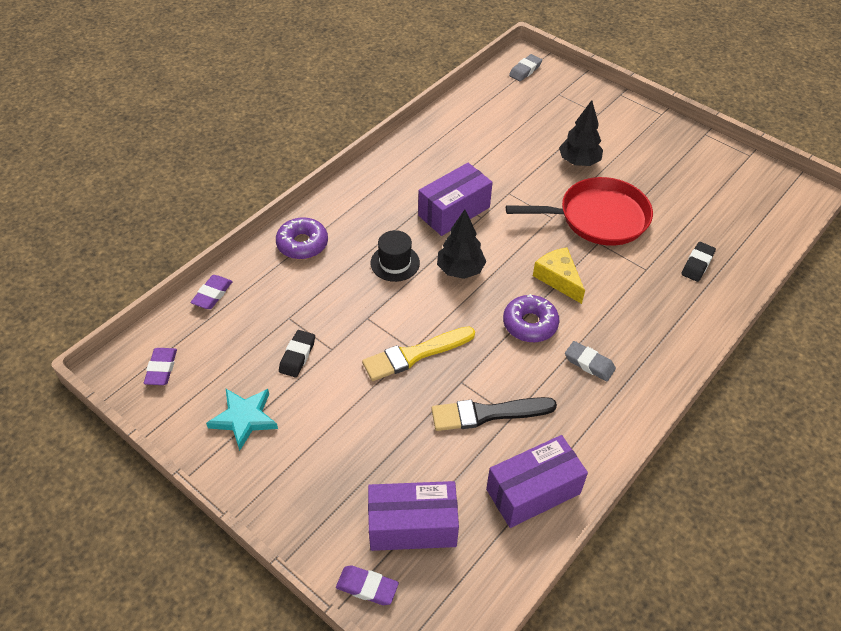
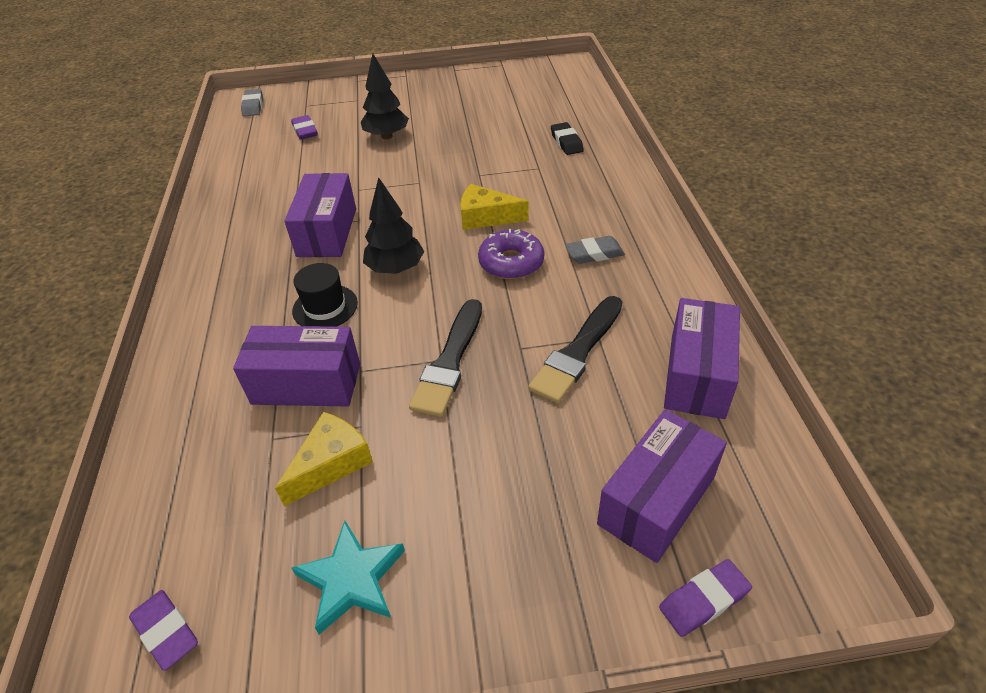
camera: 45 degrees left, 5 degrees down
(212, 294) = (140, 493): purple eraser -> purple eraser (305, 131)
(297, 356) = (331, 463): black eraser -> yellow cheese
(302, 244) = (198, 363): purple donut -> none
(335, 302) = (306, 383): none -> purple box
(415, 354) = (449, 361): yellow brush -> black brush
(598, 218) = (455, 160): red pan -> none

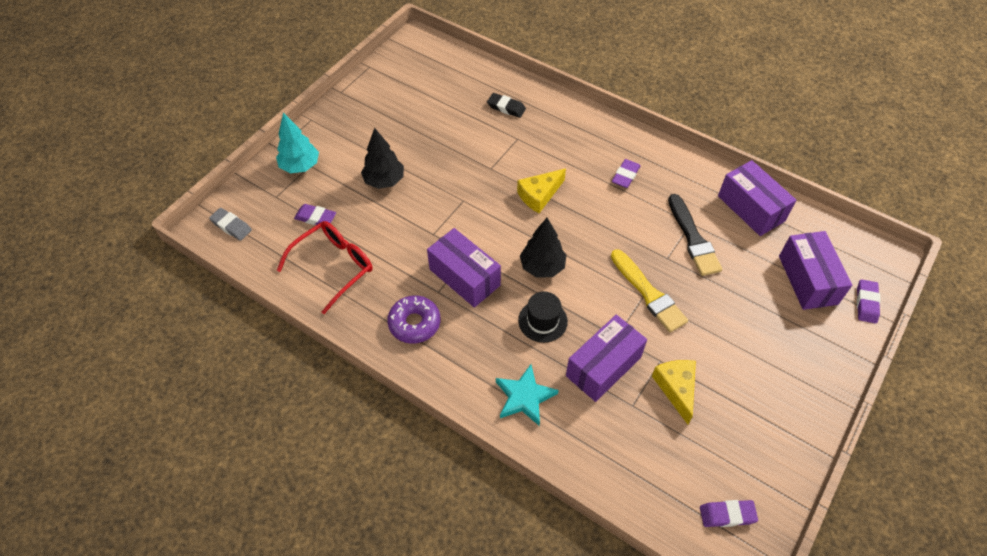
camera: 50 degrees left, 10 degrees up
(262, 165) = (333, 267): none -> red glasses
(350, 97) = (300, 166): none -> turquoise tree
(351, 579) = (757, 421): turquoise star -> turquoise star (524, 397)
(449, 361) = (648, 293): black brush -> yellow brush
(511, 262) = (594, 214): purple donut -> purple donut (414, 323)
(594, 254) = (625, 176): grey eraser -> purple eraser

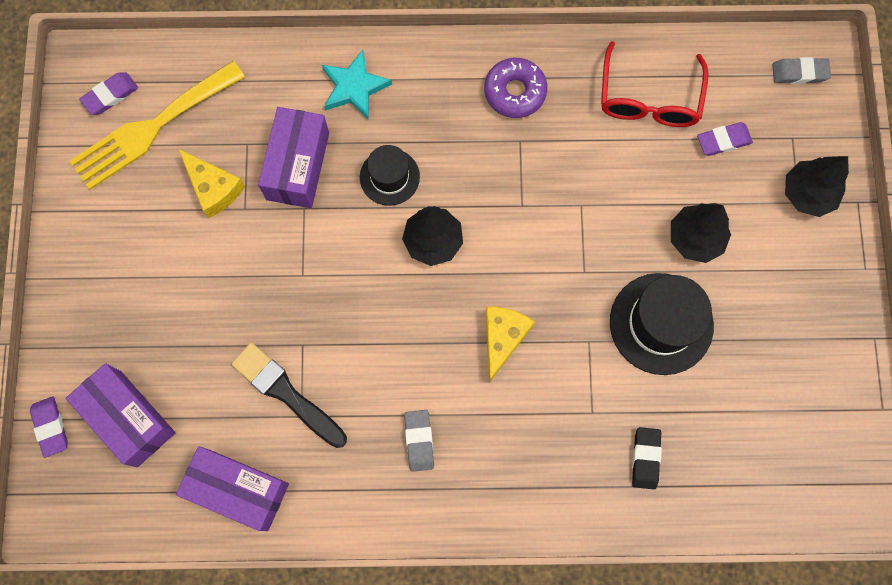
camera: 145 degrees right, 20 degrees up
(300, 166) = (807, 194): turquoise tree -> black tree
(443, 154) = (661, 323): none -> black hat
(464, 277) = (505, 174): purple box -> none
(506, 107) = (645, 458): black eraser -> black eraser turned 75 degrees counterclockwise
(625, 176) = (419, 441): purple eraser -> grey eraser
(648, 293) = (298, 282): yellow brush -> none
(703, 464) = (152, 128): none -> yellow fork

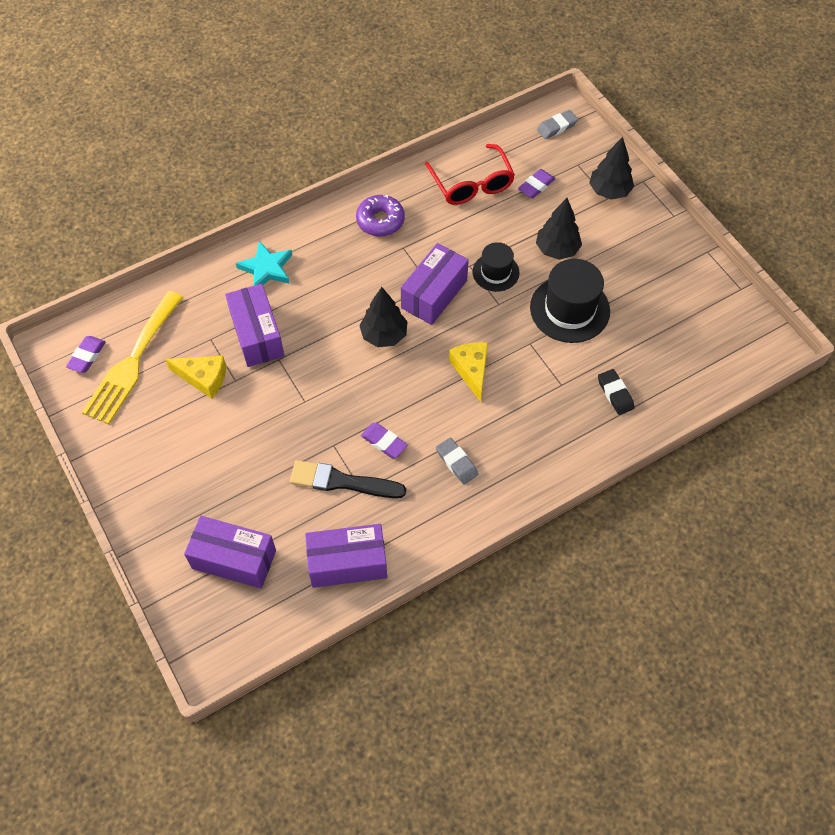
camera: 30 degrees left, 15 degrees down
(51, 427) = (176, 597): purple eraser -> purple eraser (384, 442)
(389, 177) = (327, 311): black hat -> black hat (495, 272)
(519, 220) = (434, 294): none -> purple box

